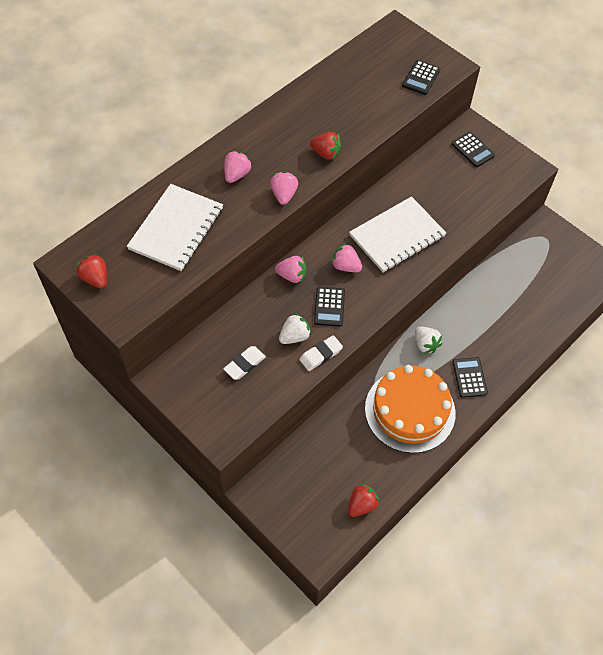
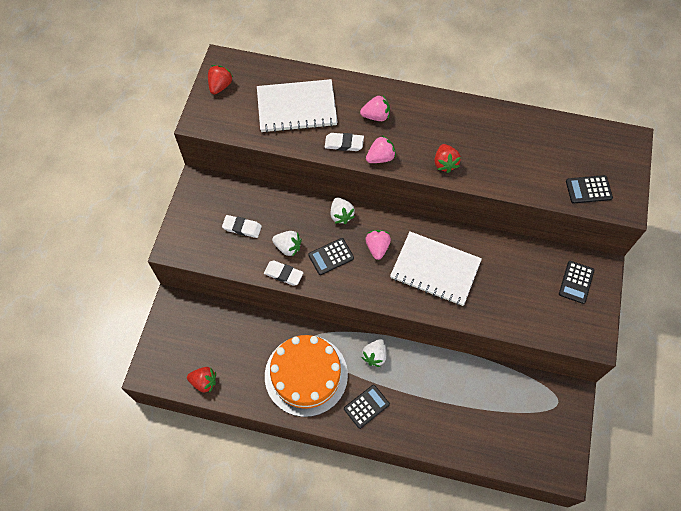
camera: 60 degrees right, 5 degrees up
(247, 213) = (344, 143): none -> white eraser
(292, 276) = (341, 215): pink strawberry -> white strawberry

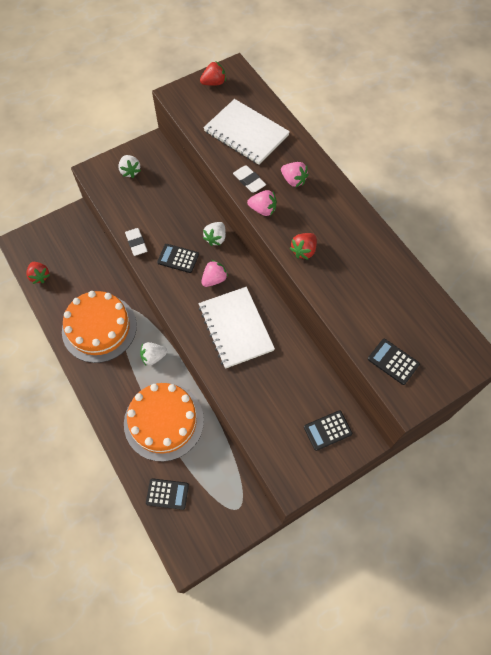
camera: 45 degrees right, 0 degrees up
(242, 228) = (145, 193): white eraser -> none
(288, 247) = (159, 229): white strawberry -> white strawberry (130, 171)
(366, 406) = (111, 382): black calculator -> black calculator (167, 494)
(438, 395) = (163, 421): none -> orange cake

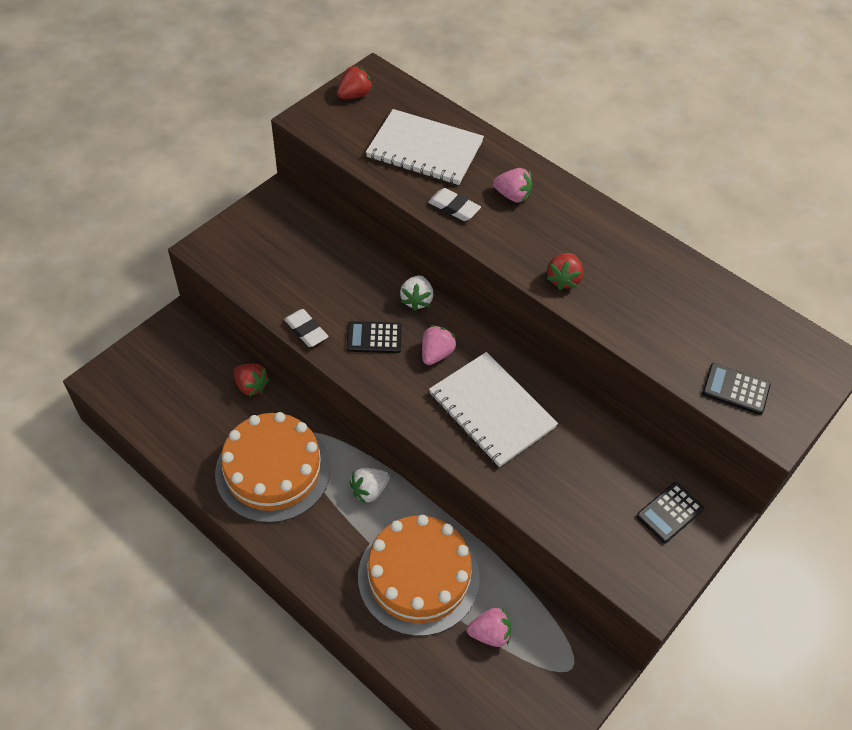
camera: 20 degrees left, 10 degrees down
(40, 276) = (154, 419): red strawberry -> red strawberry (251, 386)
(130, 171) = (259, 237): white strawberry -> none
(167, 494) = (463, 677): black calculator -> none
(263, 210) = (487, 240): pink strawberry -> pink strawberry (490, 633)

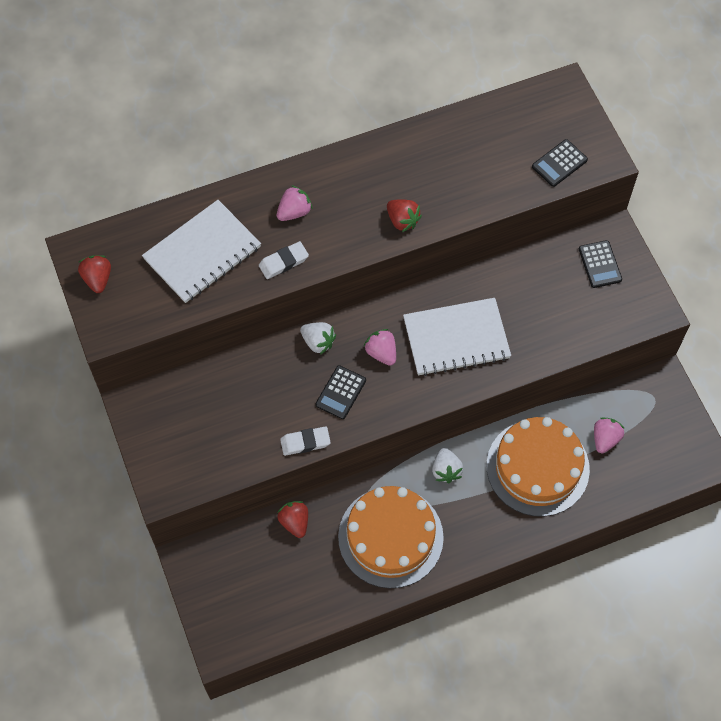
camera: 60 degrees left, 10 degrees up
(251, 386) = (294, 522): red strawberry -> red strawberry turned 90 degrees counterclockwise

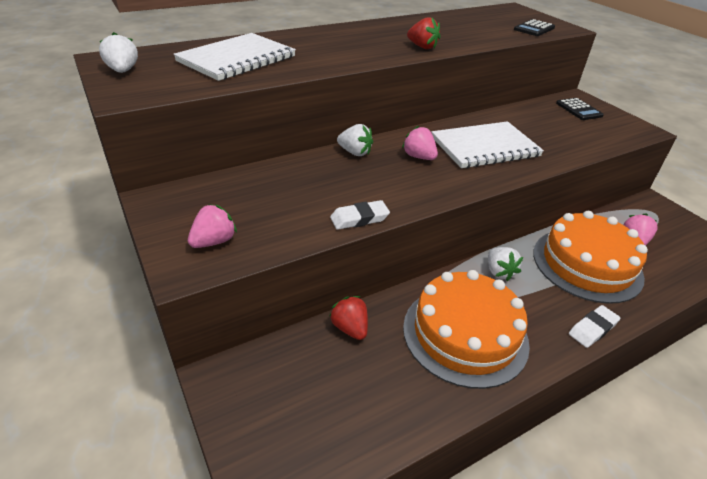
camera: 10 degrees left, 25 degrees down
(97, 279) = (123, 71): red strawberry -> white strawberry
(283, 262) = (319, 63): white eraser -> white eraser (592, 329)
(294, 212) = (323, 43): pink strawberry -> pink strawberry (214, 241)
(340, 392) = (387, 182): black calculator -> none

